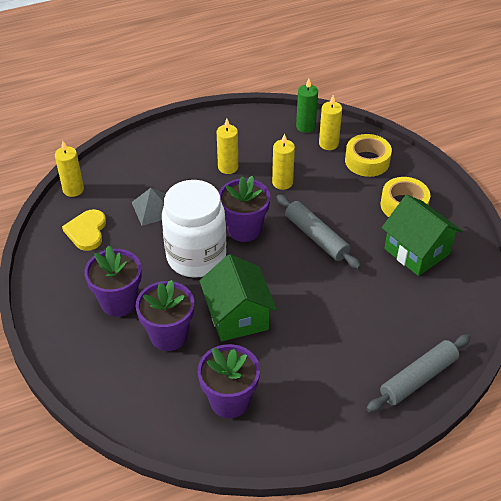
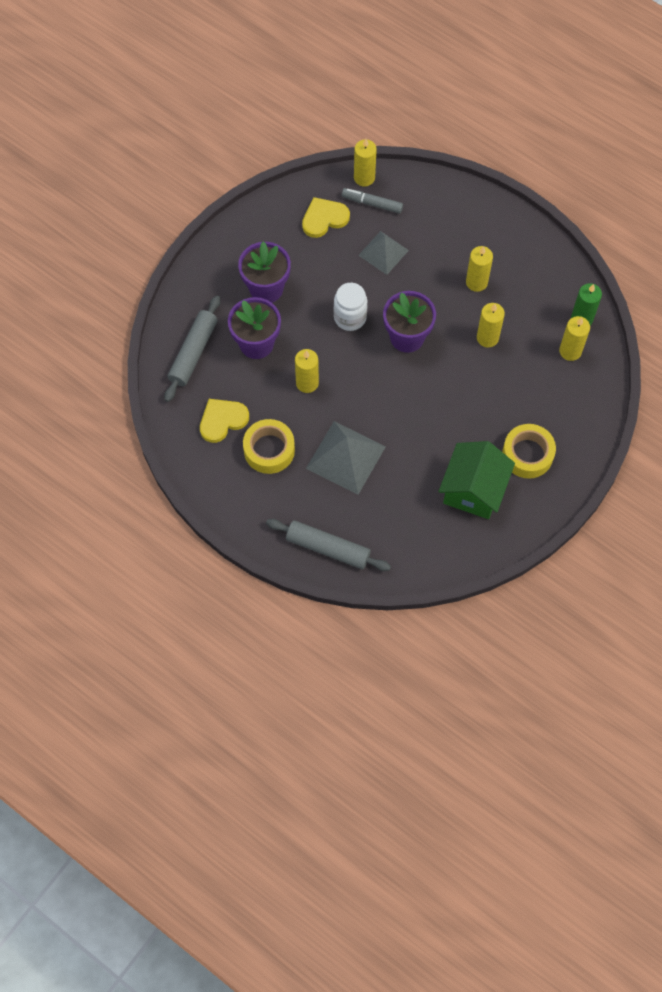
camera: 60 degrees right, 20 degrees up
(102, 195) = (372, 203): none -> grey marker
(196, 257) = (350, 317): white jar -> white jar, size x0.55
(229, 401) = (222, 420): purple flower pot -> yellow heart
(238, 316) = (307, 383): green house -> yellow candle
(316, 237) = (436, 399): grey rolling pin -> grey rolling pin (193, 352)
(332, 322) = (345, 457): none -> grey pyramid
(367, 161) = (569, 396): yellow tape -> yellow tape (269, 450)

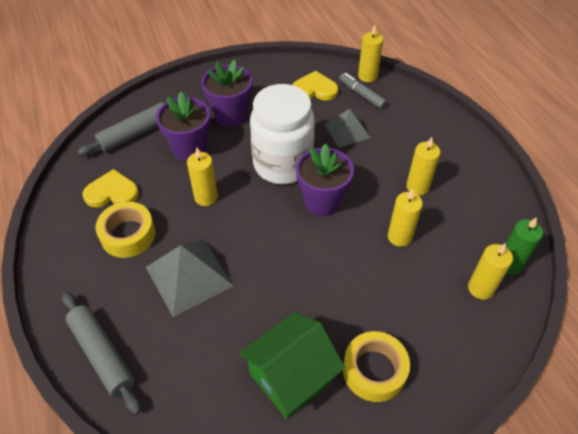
camera: 30 degrees right, 15 degrees down
(350, 317) = (282, 164): white jar -> white jar, size x1.81

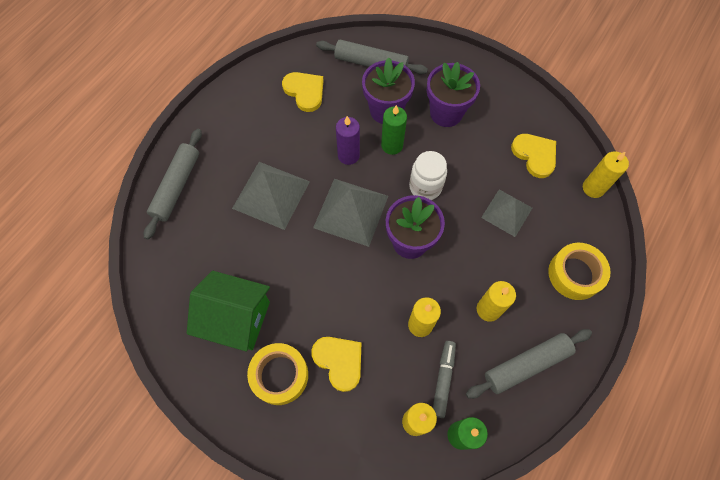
camera: 55 degrees right, 15 degrees up
(128, 235) = (276, 130): yellow tape -> yellow tape (575, 274)
(206, 197) = (348, 155): yellow candle -> purple candle
(225, 164) = (392, 145): none -> green candle
(260, 226) = (351, 211): none -> grey pyramid
(282, 164) = (425, 187): white jar -> white jar, size x0.55
(362, 95) = (563, 198): grey marker -> grey marker (443, 379)
(392, 314) = (339, 361): none -> yellow heart
(477, 190) = (526, 365): none -> grey rolling pin

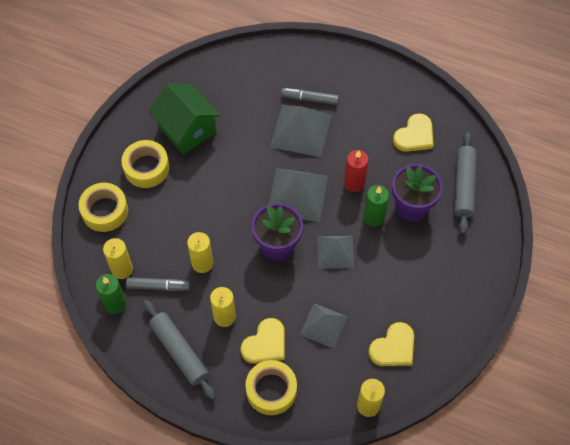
camera: 80 degrees right, 5 degrees down
(177, 186) = (294, 61): grey rolling pin -> none
(233, 179) = (310, 99): none -> grey marker
(237, 318) = (187, 129): green house -> green house turned 45 degrees counterclockwise
(330, 436) = (105, 211): none -> yellow tape
(339, 361) = (163, 207): yellow heart -> yellow heart (265, 344)
(348, 155) = (354, 183): purple candle -> red candle
(425, 187) = (335, 251): white jar -> grey pyramid
(446, 113) = (422, 260): purple flower pot -> none

